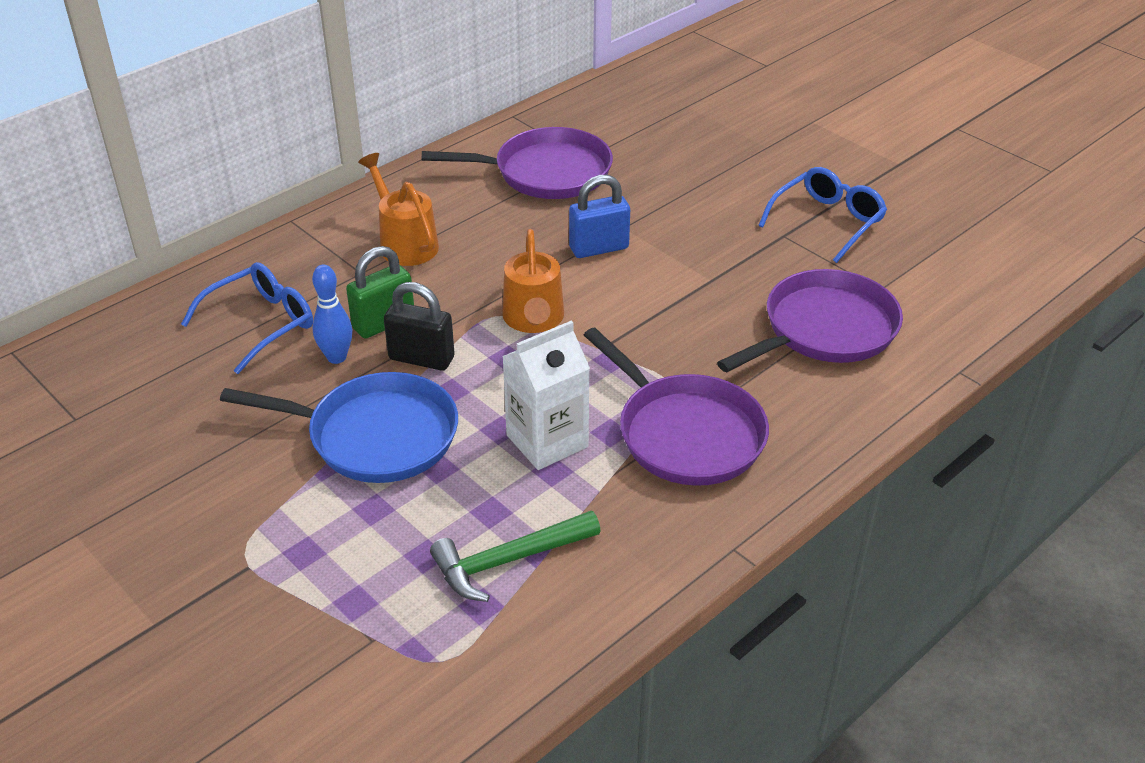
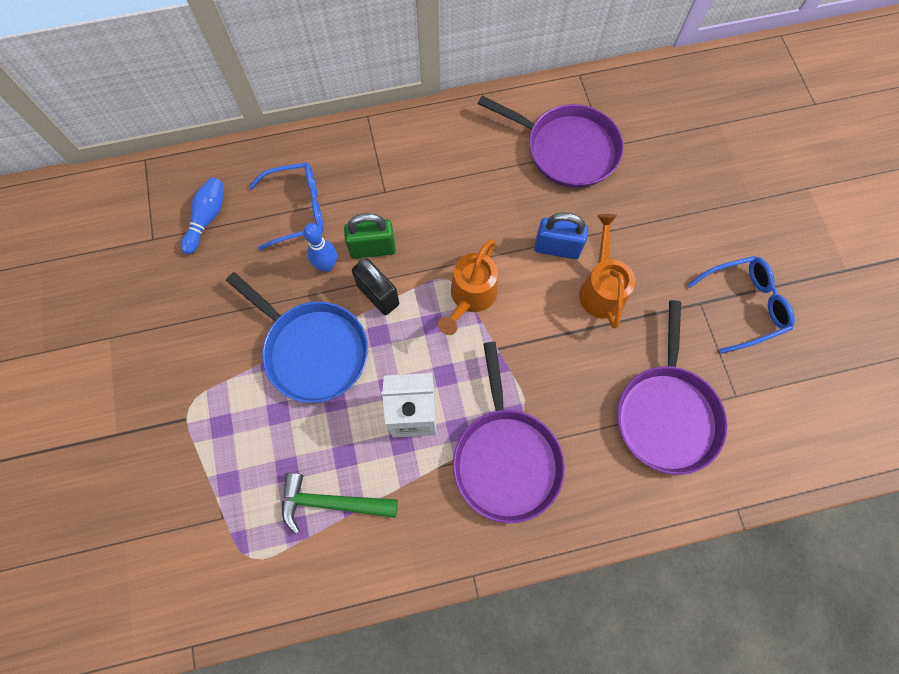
camera: 30 degrees right, 30 degrees up
(142, 373) = (207, 218): none -> blue bowling pin
(404, 242) = (428, 175): orange watering can -> orange watering can (601, 288)
(825, 329) = (666, 414): purple pan -> purple pan turned 105 degrees clockwise

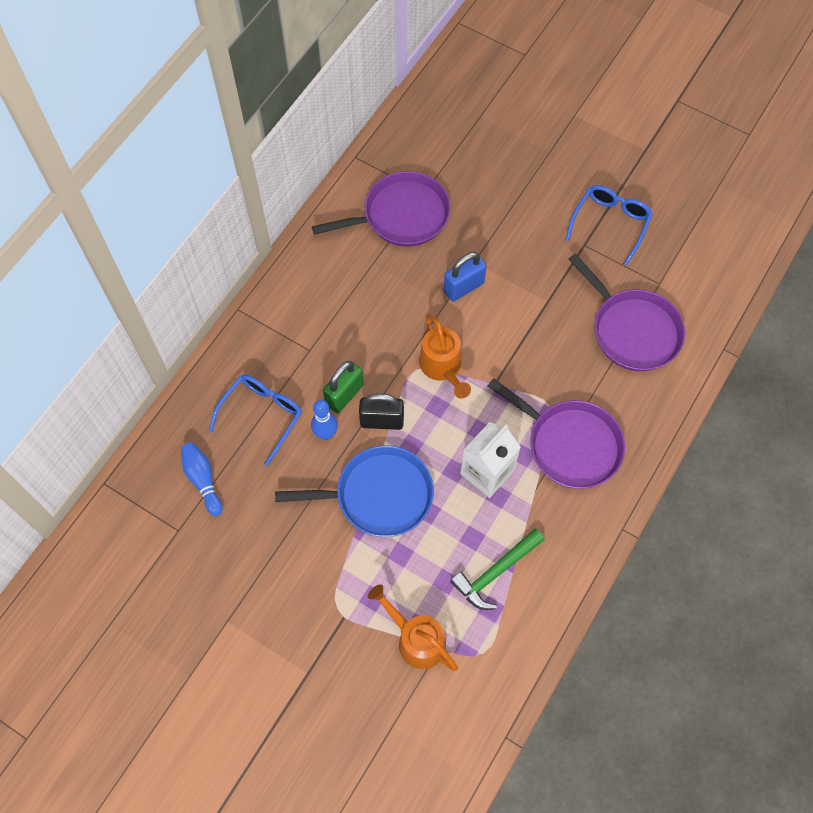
camera: 45 degrees left, 5 degrees down
(601, 288) = (517, 288): orange watering can -> orange watering can (415, 639)

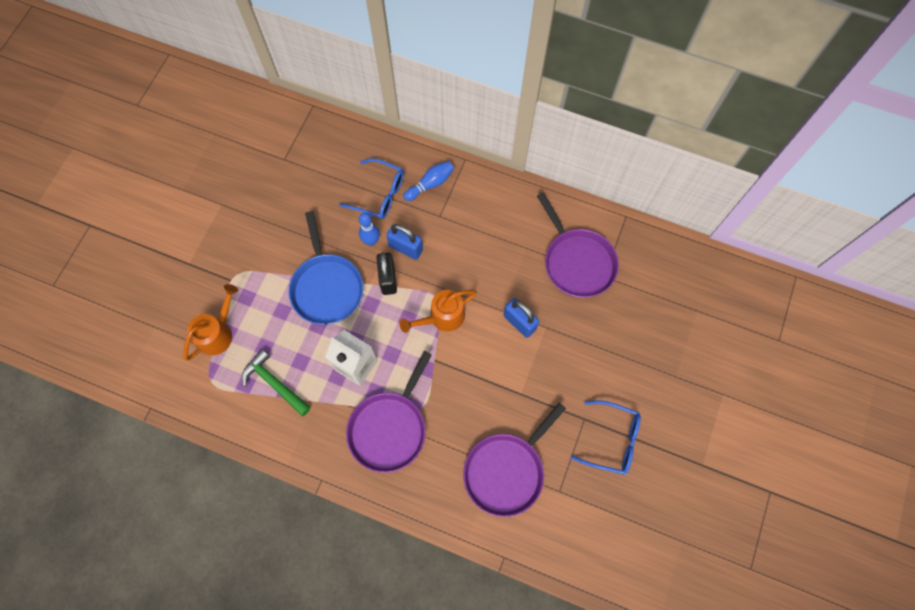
camera: 80 degrees right, 5 degrees up
(203, 480) = (323, 166): blue bowling pin -> blue bowling pin (430, 184)
(344, 395) = (406, 248): green padlock -> blue padlock

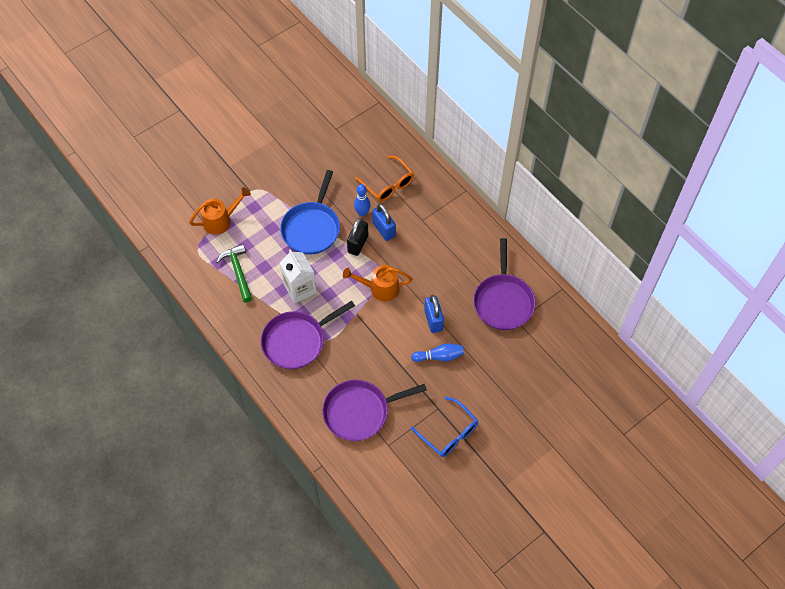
camera: 30 degrees right, 10 degrees down
(379, 194) = (388, 184): blue glasses -> orange glasses
(430, 184) = (429, 195): blue bowling pin -> blue bowling pin (439, 356)

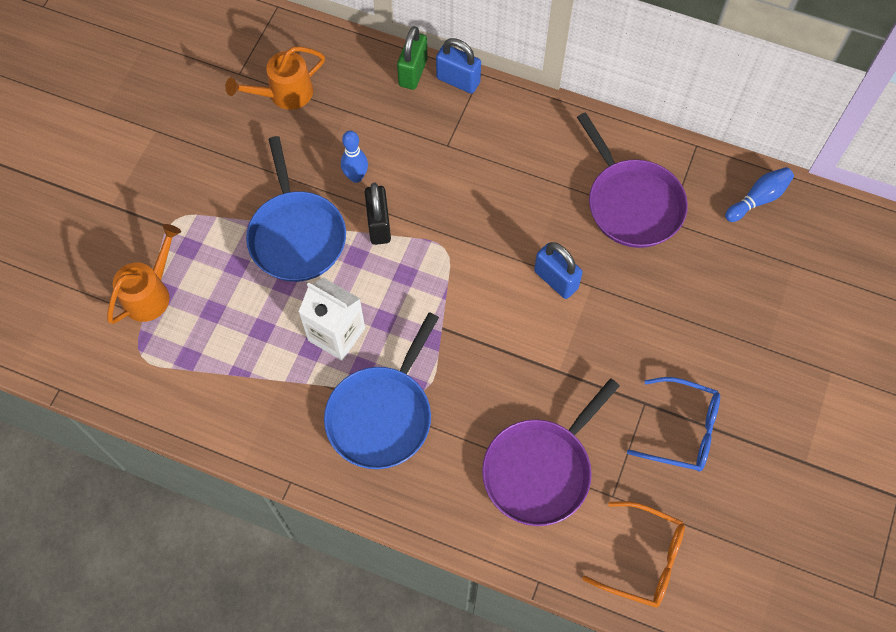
camera: 30 degrees left, 5 degrees up
(238, 272) = (226, 357): green hammer -> none
(296, 341) = (382, 415): purple pan -> blue pan
(379, 288) = (451, 273): orange watering can -> orange watering can (284, 94)
(384, 229) = (402, 185): blue padlock -> blue padlock (458, 80)
(388, 184) = (366, 118): orange glasses -> orange glasses (643, 559)
(429, 172) = (413, 72): none -> green padlock
(439, 356) = (598, 327): blue bowling pin -> blue bowling pin (758, 199)

